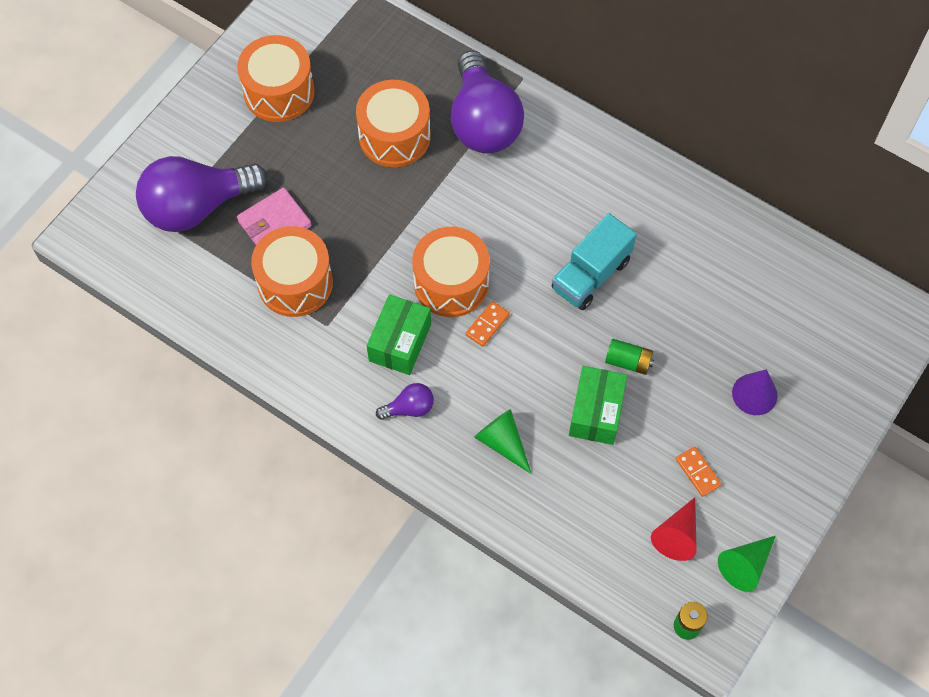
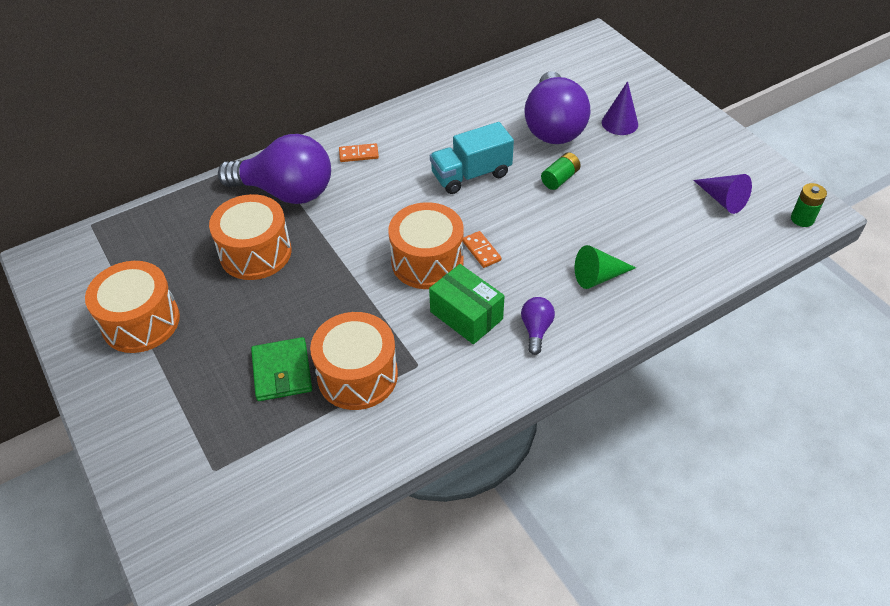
camera: 65 degrees left, 15 degrees down
(197, 206) = (216, 433): purple light bulb -> purple light bulb (553, 126)
(274, 223) = (282, 372): pink wallet -> green wallet
(591, 274) = (471, 175): turquoise truck -> turquoise truck turned 90 degrees clockwise
(596, 412) = (596, 211): green box -> none
(677, 535) = (722, 200): red cone -> purple cone
(698, 472) = (672, 172): orange domino -> orange domino (358, 154)
(745, 565) = (759, 172): green cone -> none

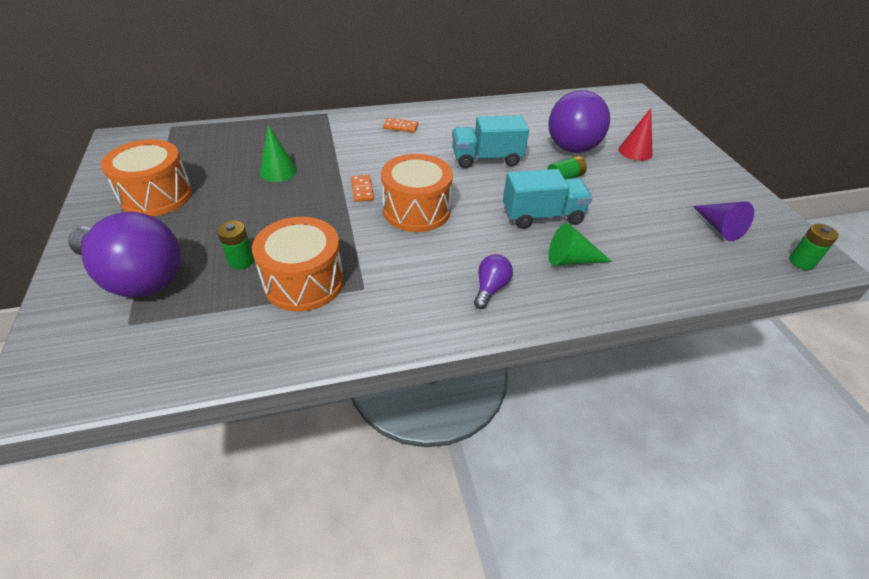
camera: 15 degrees right, 5 degrees down
(255, 253) = (278, 171): orange drum -> green cone
(282, 372) = (241, 261): green wallet -> green battery
(286, 192) = (328, 138): purple light bulb -> purple light bulb (136, 277)
(466, 315) = (429, 259): green box -> none
(481, 251) = (468, 214): orange domino -> orange domino (362, 190)
(554, 233) = (542, 216): none -> turquoise truck
(619, 123) = (635, 151): purple cone -> red cone

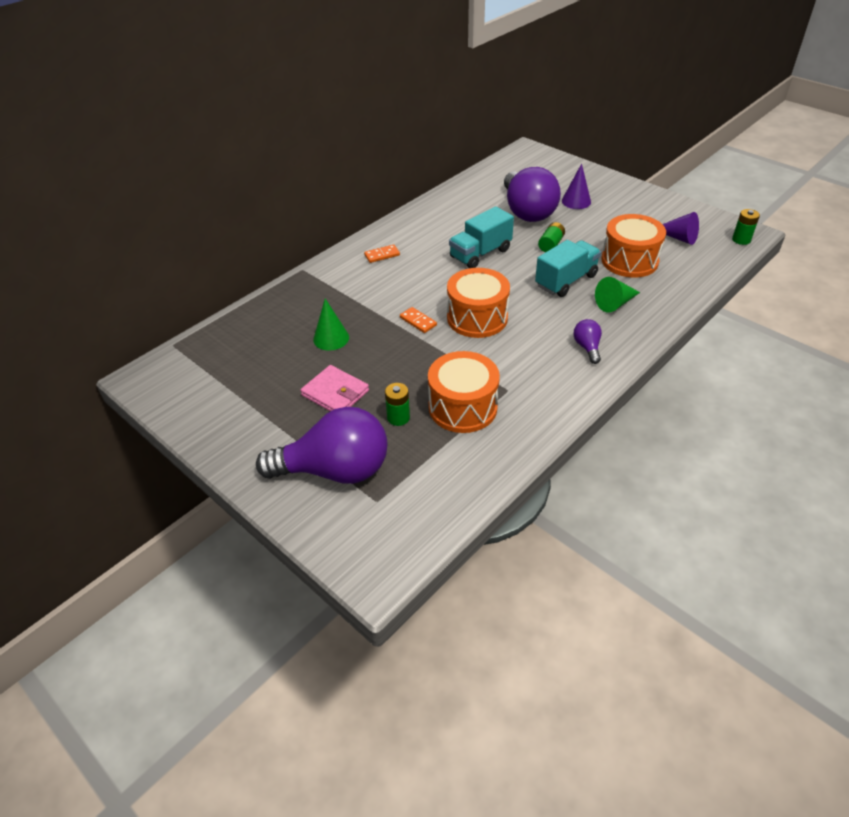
camera: 30 degrees left, 0 degrees up
(157, 196) = (256, 407): orange drum -> orange drum (629, 261)
(223, 215) = (335, 393): none -> pink wallet
(635, 151) = (576, 201): red cone -> purple cone

